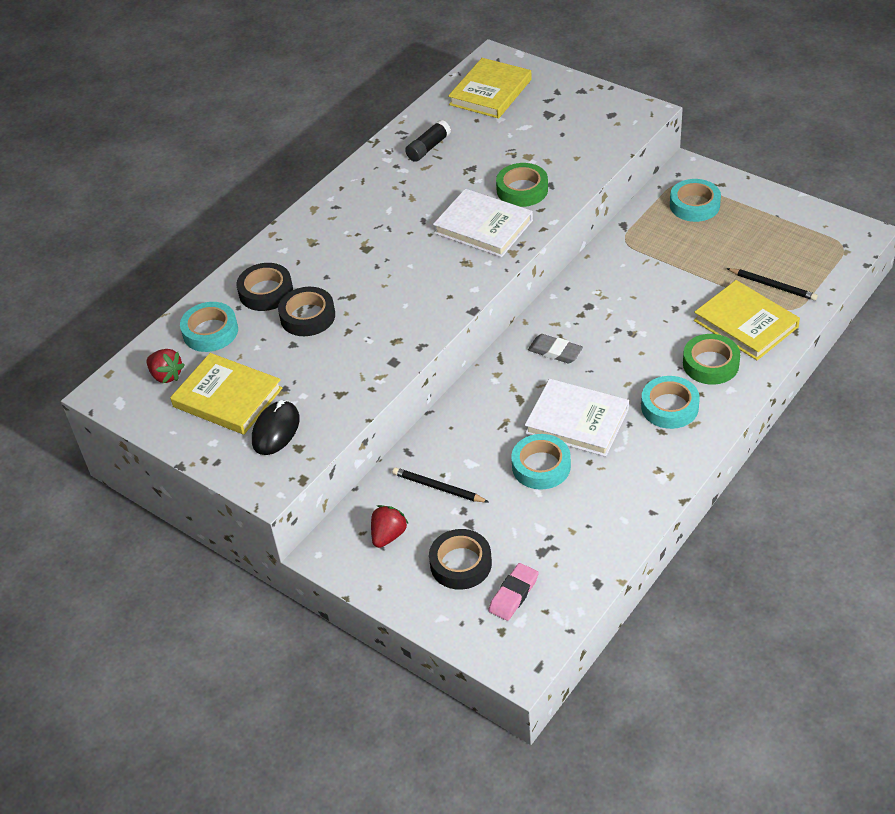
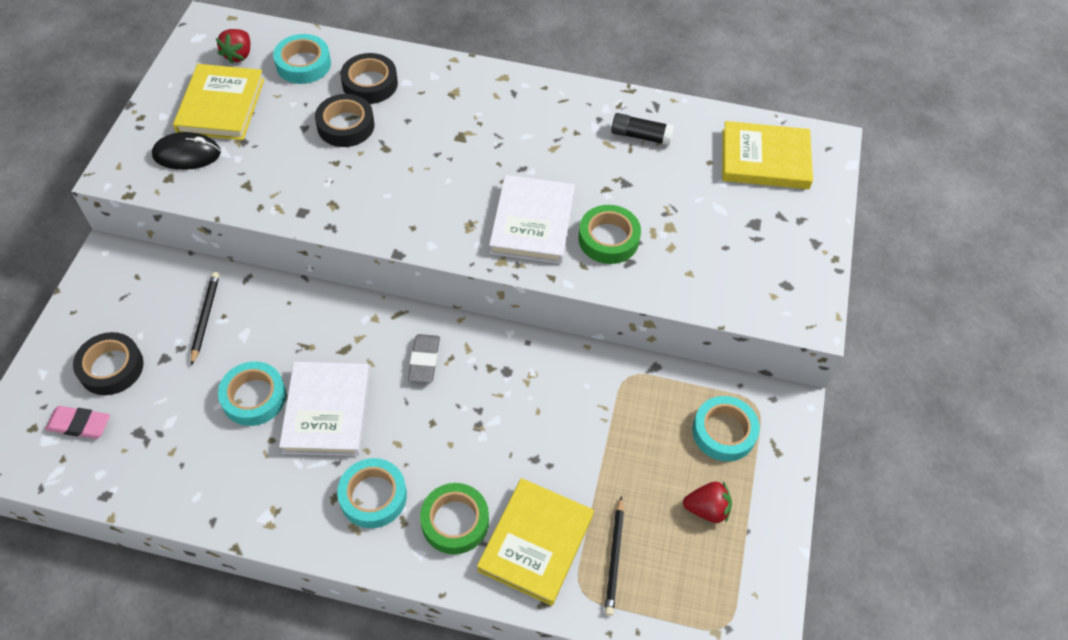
camera: 60 degrees right, 10 degrees up
(388, 535) = (136, 298): red strawberry -> red strawberry (707, 509)

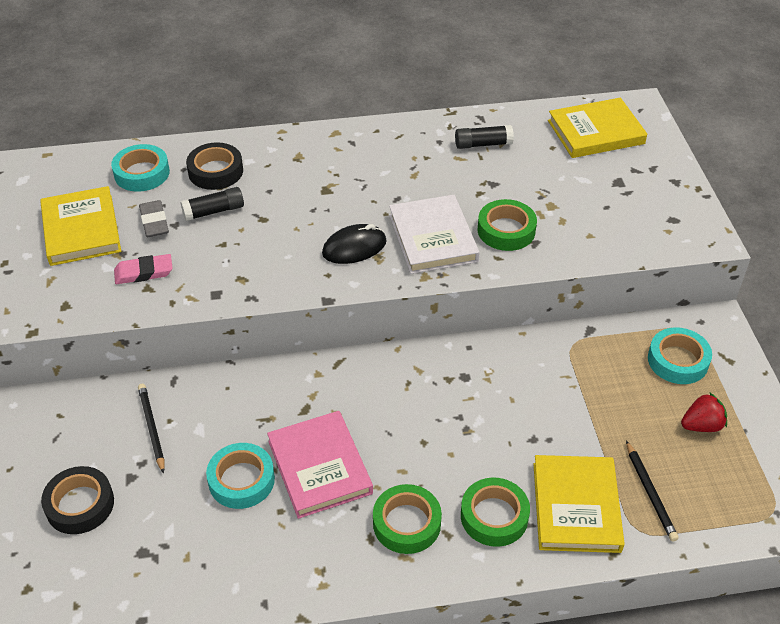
camera: 20 degrees left, 10 degrees down
(79, 424) = (76, 567): pink eraser -> pink eraser (144, 272)
(187, 154) = (71, 280): black mouse -> black mouse (354, 247)
(238, 55) = (73, 183): red strawberry -> none
(327, 411) = (319, 467): white book -> pink book
(345, 125) = (213, 211): black tape -> black glue stick
(373, 496) = (406, 523): turquoise tape -> green tape
(424, 360) = (385, 393): grey eraser -> grey eraser (154, 222)

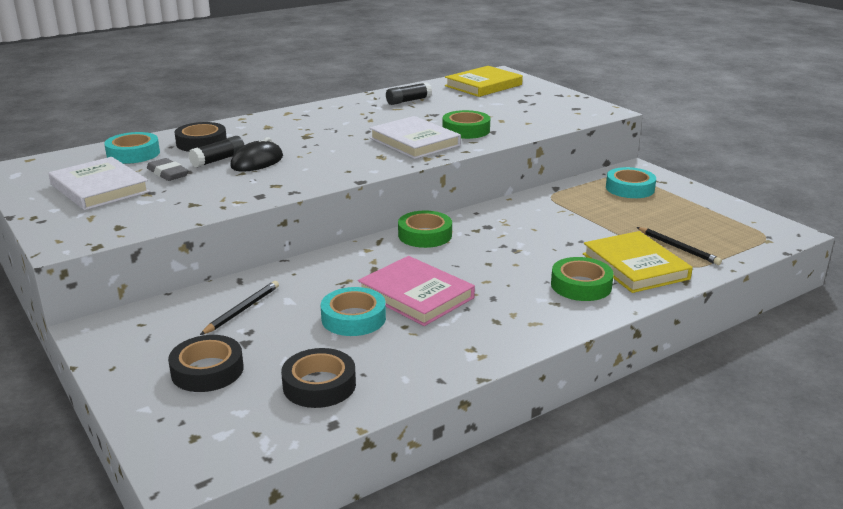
camera: 25 degrees left, 20 degrees down
(81, 230) = (99, 188): yellow book -> white book
(144, 272) = (181, 197): pink eraser -> none
(152, 428) = (242, 310): black pencil -> black pencil turned 75 degrees clockwise
(158, 564) = (319, 385): none -> black tape
(354, 247) = (357, 156): black mouse -> black mouse (257, 162)
(406, 523) = (517, 306): green tape -> green tape (425, 235)
(701, 425) = (677, 211): red strawberry -> none

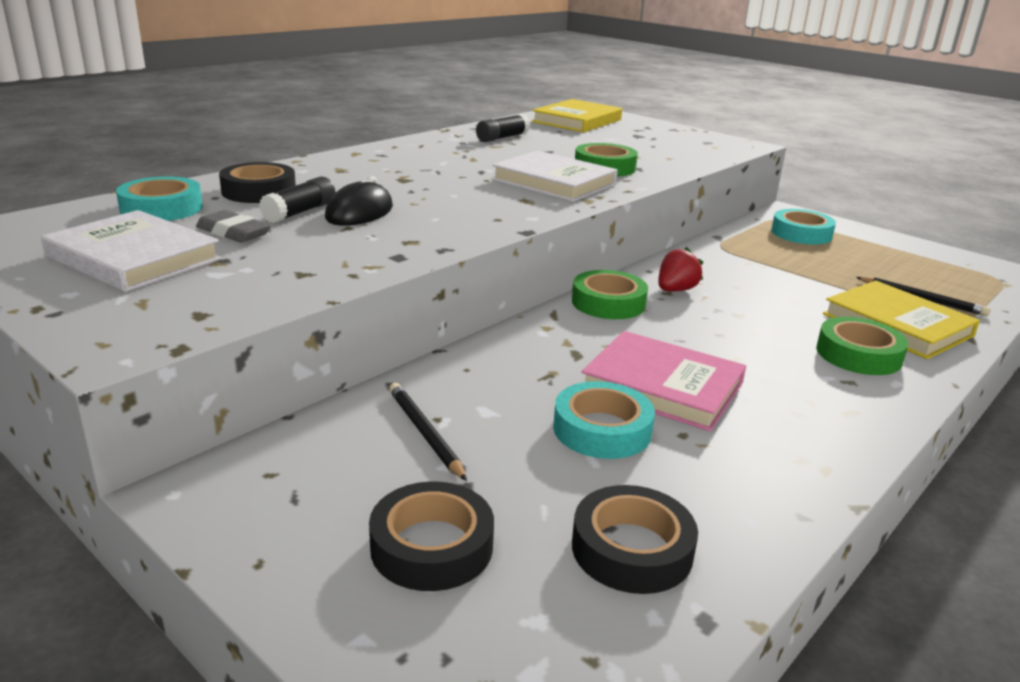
camera: 15 degrees left, 0 degrees up
(242, 310) = (425, 433): black pencil -> black pencil turned 45 degrees counterclockwise
(483, 229) = (675, 290): none -> red strawberry

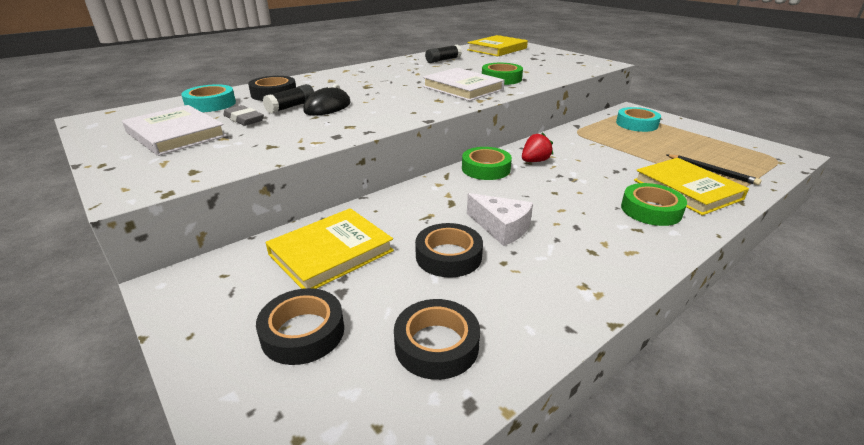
camera: 10 degrees right, 5 degrees up
(425, 433) = (331, 252): black pencil -> yellow book
(602, 429) = (448, 256): turquoise tape -> black tape
(662, 386) = (501, 227): pink book -> white cheese

